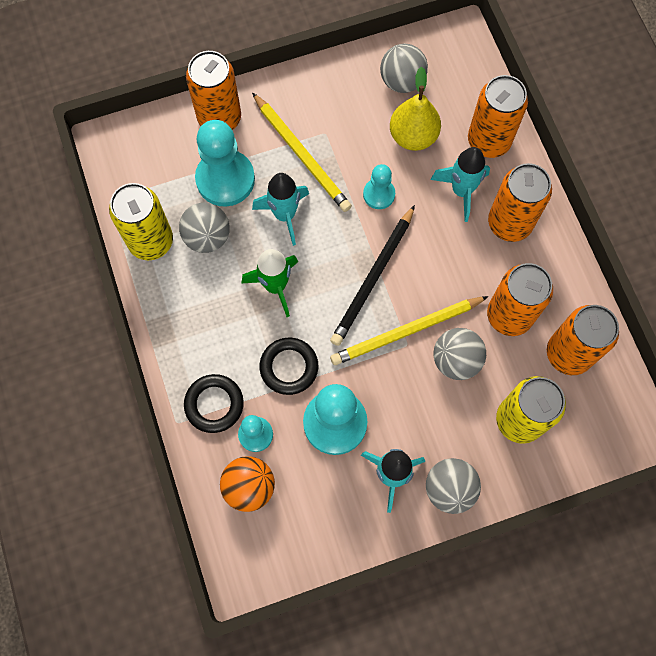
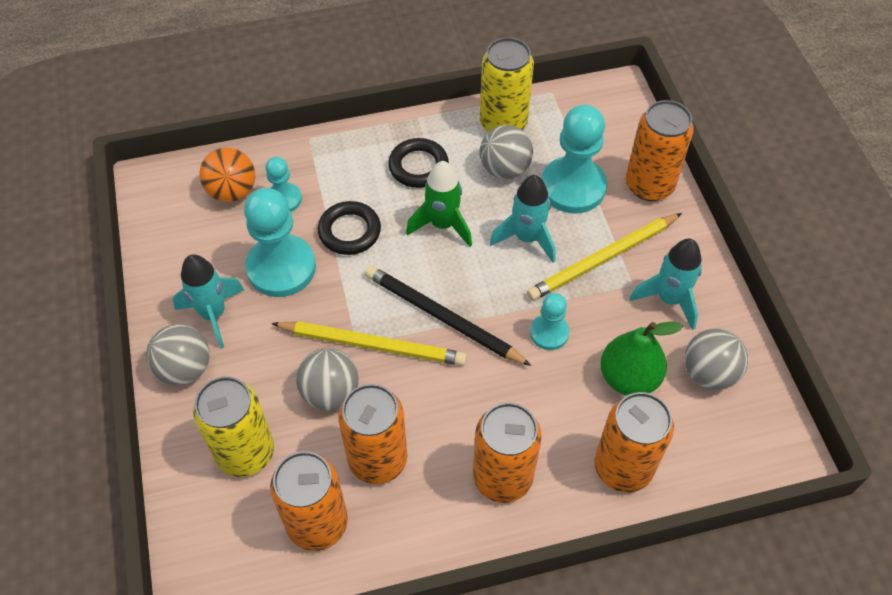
camera: 95 degrees right, 15 degrees down
(214, 404) = (321, 167): black ring -> black ring (418, 166)
(406, 332) = (373, 345): yellow pencil -> yellow pencil turned 120 degrees clockwise
(413, 136) = (628, 378): yellow pear -> green pear
(461, 191) = (550, 425): turquoise rocket -> turquoise rocket (669, 299)

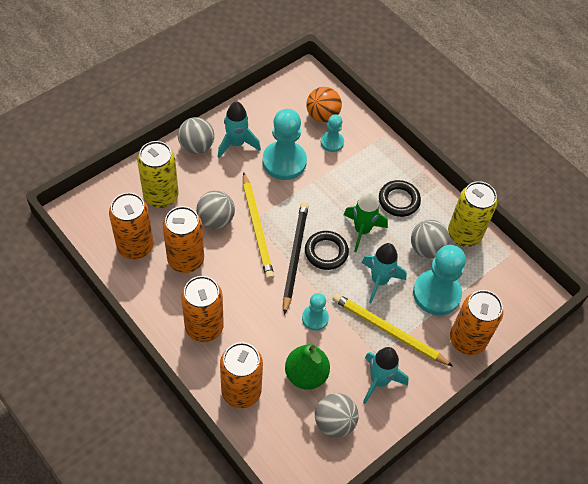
camera: 60 degrees right, 0 degrees up
(349, 231) = (328, 184): black ring -> black ring (326, 252)

